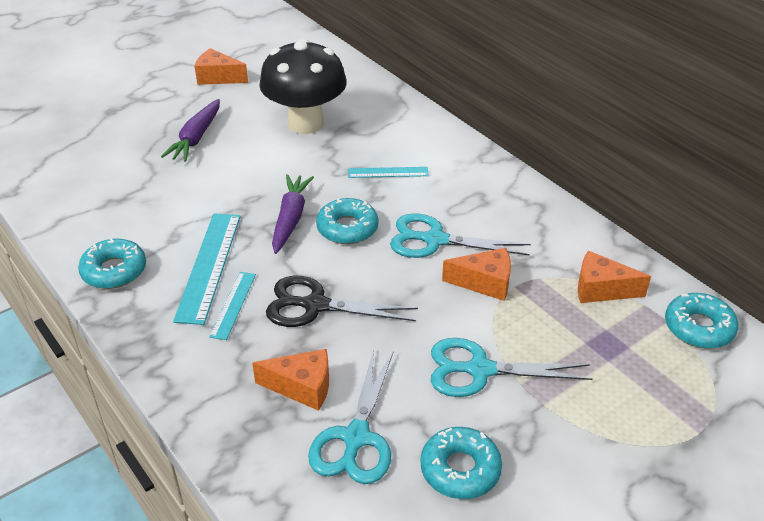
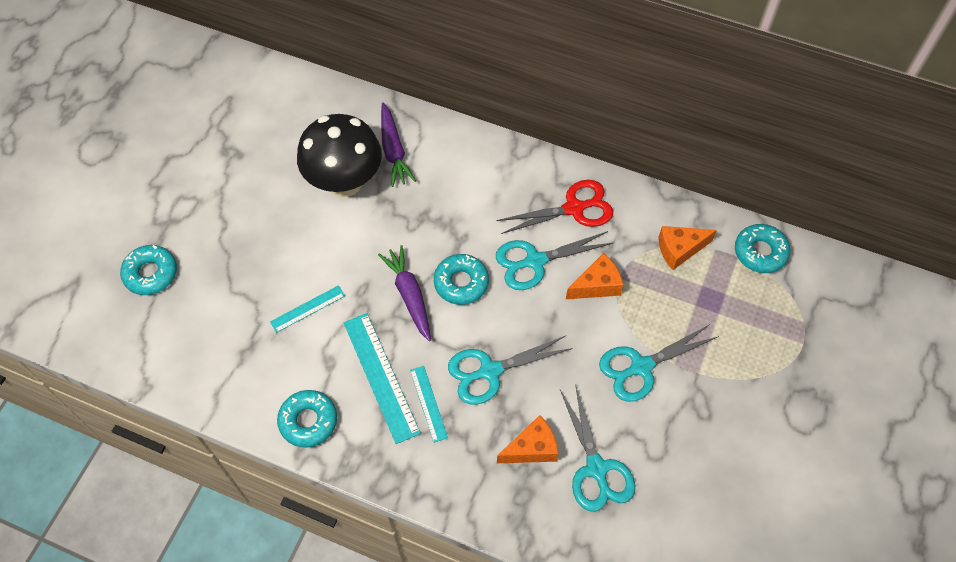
camera: 30 degrees left, 20 degrees up
(196, 138) = (261, 245): purple carrot -> purple carrot (393, 150)
(218, 77) = (221, 161): orange cheese -> none
(315, 305) = (490, 371): black scissors -> turquoise scissors
(388, 172) = (452, 206): turquoise ruler -> turquoise ruler (308, 309)
(460, 469) = (677, 455): turquoise donut -> turquoise donut (151, 273)
(508, 216) = (574, 208): none -> red scissors

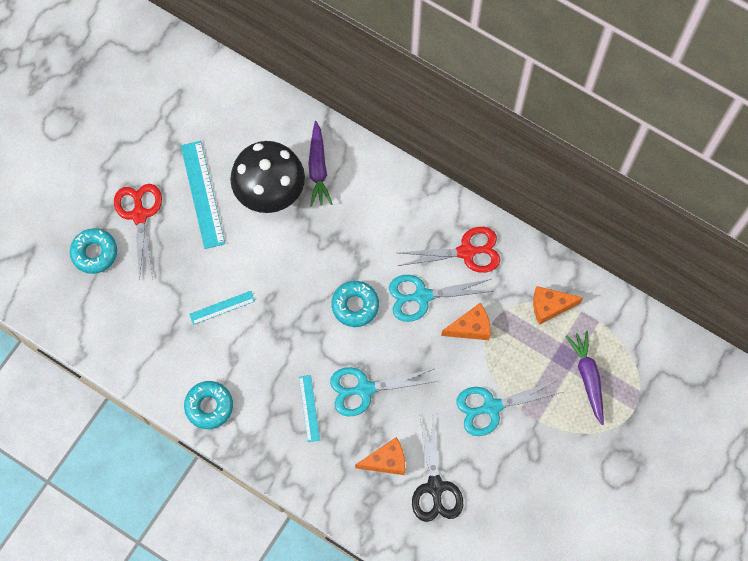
camera: 10 degrees right, 10 degrees up
(199, 226) = (139, 215): none -> red scissors
(381, 376) = (274, 378): turquoise ruler -> turquoise ruler (203, 194)
(409, 295) = (309, 310): purple carrot -> purple carrot (588, 377)
(596, 469) = (435, 487): turquoise scissors -> black scissors
(760, 252) = (620, 321): turquoise donut -> none

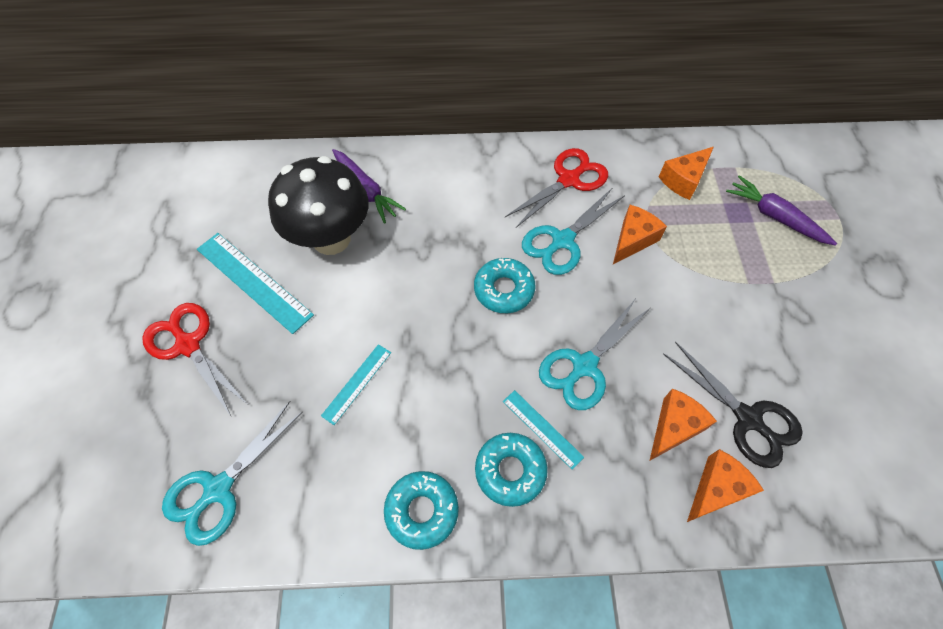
camera: 35 degrees left, 10 degrees down
(94, 253) = (151, 421): turquoise donut -> turquoise donut (510, 471)
(379, 509) = (716, 489): none -> orange cheese
(491, 407) = (721, 299): turquoise scissors -> turquoise scissors (218, 489)

